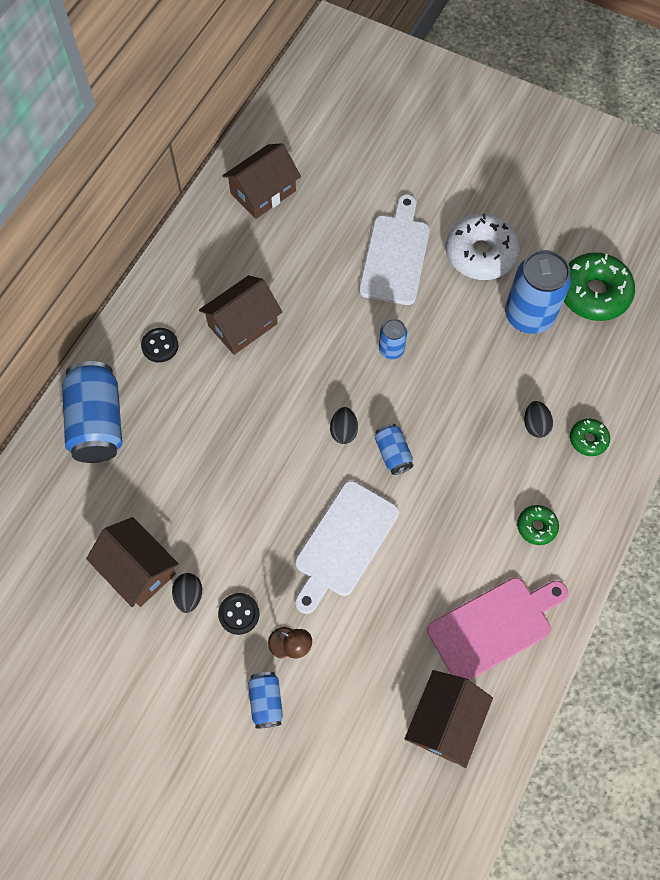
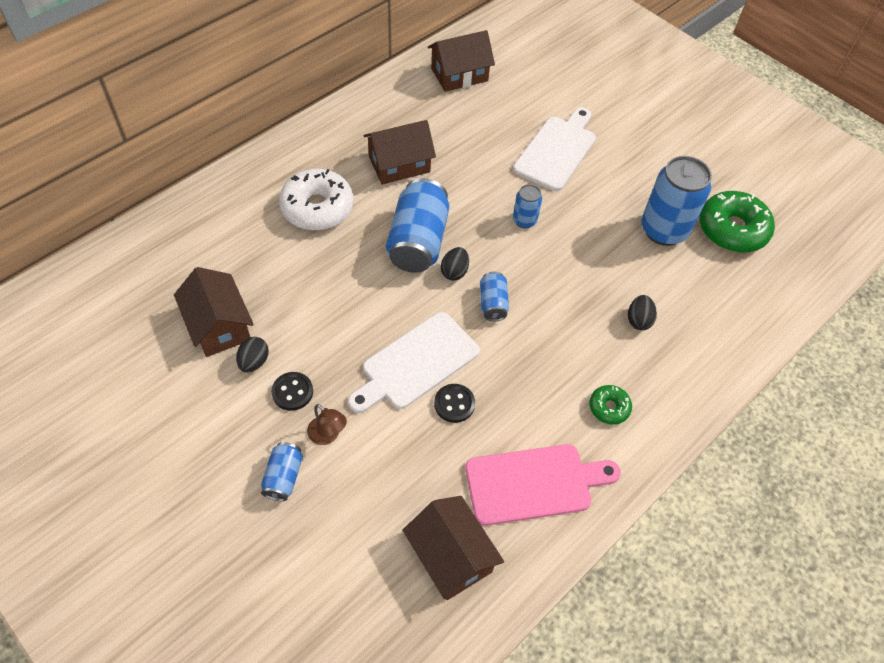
camera: 15 degrees right, 10 degrees down
(97, 423) = (240, 201): blue can -> blue can (418, 241)
(160, 346) = (320, 160): black button -> black button (454, 404)
(445, 722) = (451, 556): brown house -> brown house turned 75 degrees counterclockwise
(480, 254) = (635, 170): white donut -> white donut (317, 208)
(588, 439) = (686, 348): green donut -> none

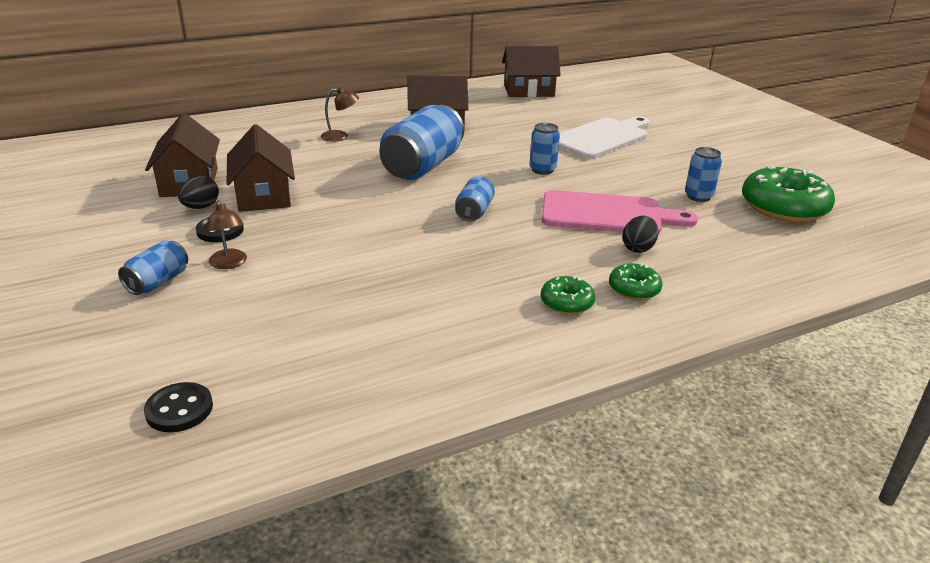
camera: 20 degrees right, 25 degrees down
(317, 208) = (340, 136): white donut -> brown lamp
(416, 363) = (362, 235): white cutting board -> none
(451, 556) = (290, 379): brown house -> brown house (264, 195)
(454, 272) = (447, 187): black egg -> none
(454, 404) = (383, 267): black button -> black button (179, 409)
(534, 483) = (436, 342): pink cutting board -> pink cutting board (607, 214)
(651, 376) = (634, 289): none -> green donut
(664, 230) = (698, 196): blue can -> blue can, size x0.50

